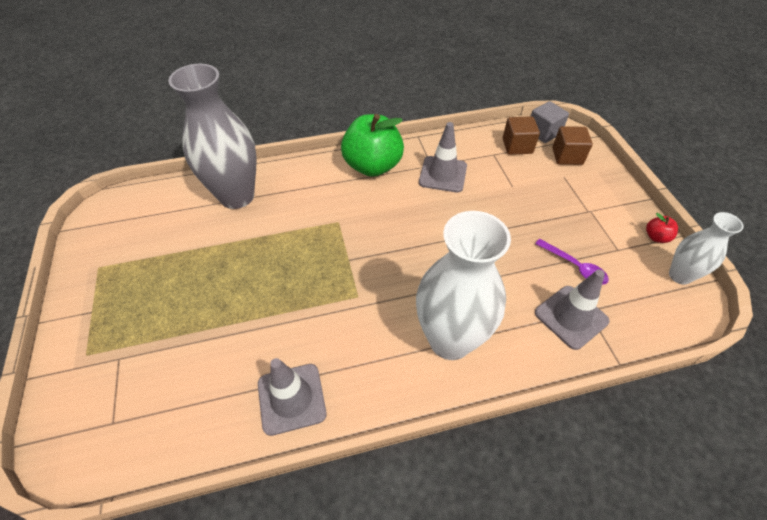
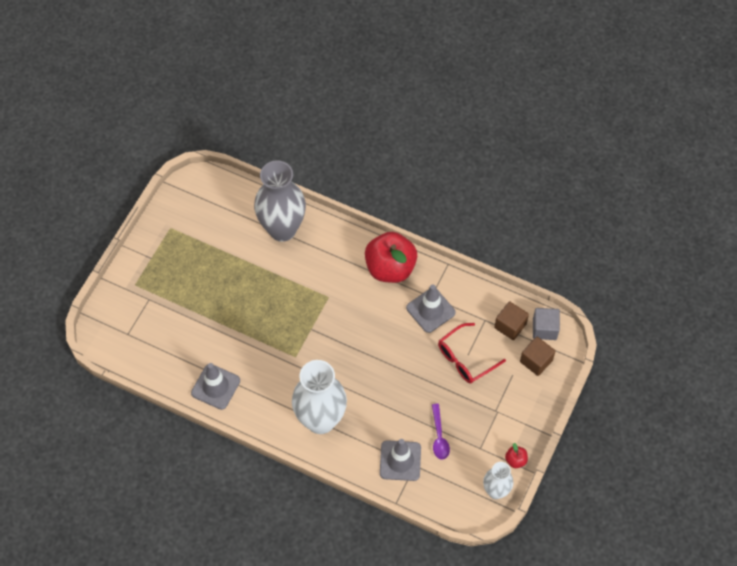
camera: 40 degrees right, 10 degrees up
(373, 166) = (390, 268): green apple -> red apple
(514, 190) = (465, 359): none -> red glasses

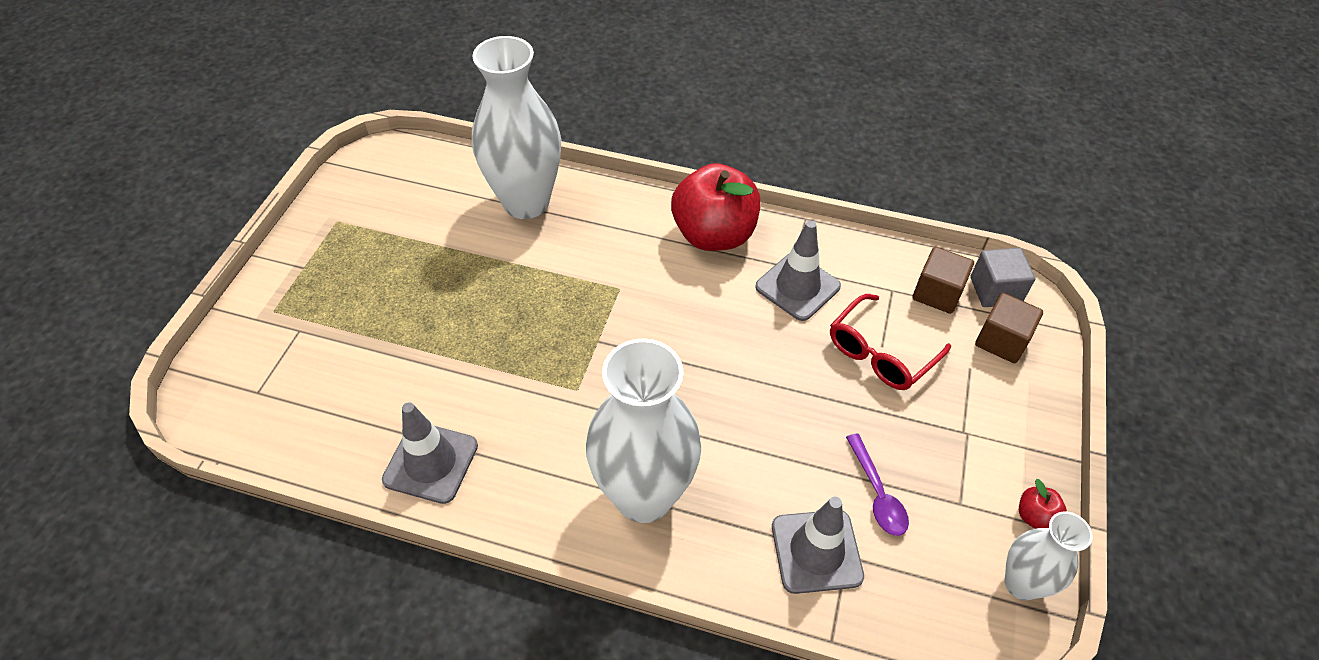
camera: 10 degrees left, 10 degrees down
(282, 229) = (526, 202): grey vase -> white vase

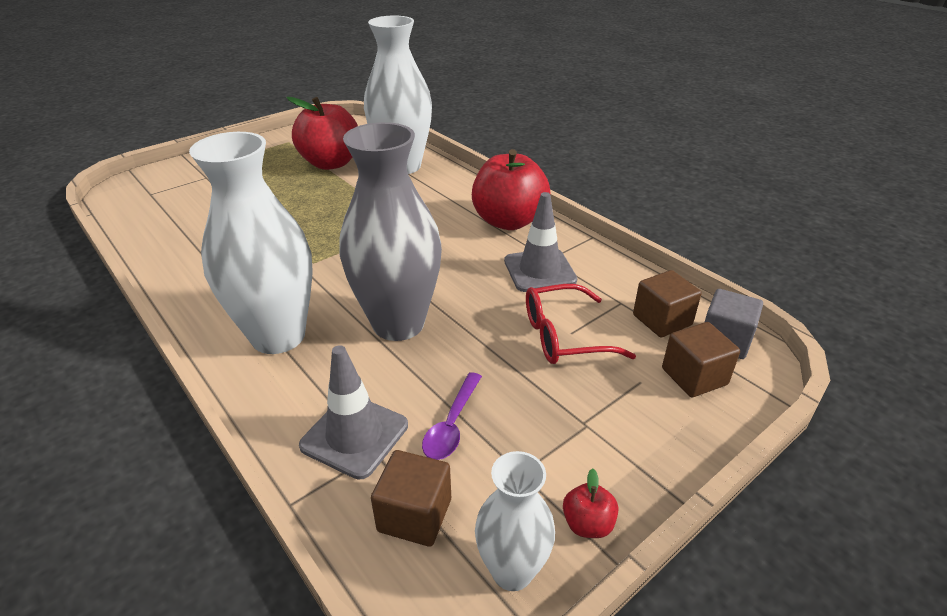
camera: 35 degrees right, 15 degrees down
(431, 462) = (184, 260): grey traffic cone -> none
(434, 235) = (330, 163): none -> red apple
(736, 418) = (398, 324): none -> grey vase
(925, 587) = (414, 515): none -> brown cube

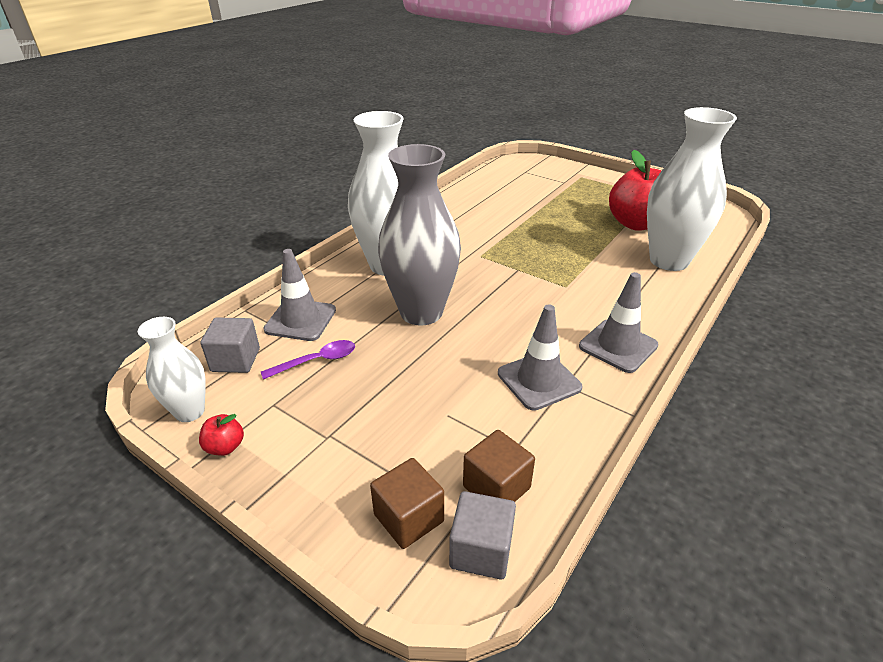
camera: 75 degrees right, 0 degrees up
(414, 515) = (235, 360): brown cube -> grey cube
(452, 424) = (316, 361): purple spoon -> purple spoon turned 150 degrees clockwise
(509, 221) = (618, 346): red apple -> grey traffic cone
(563, 336) = (440, 410): red glasses -> none

